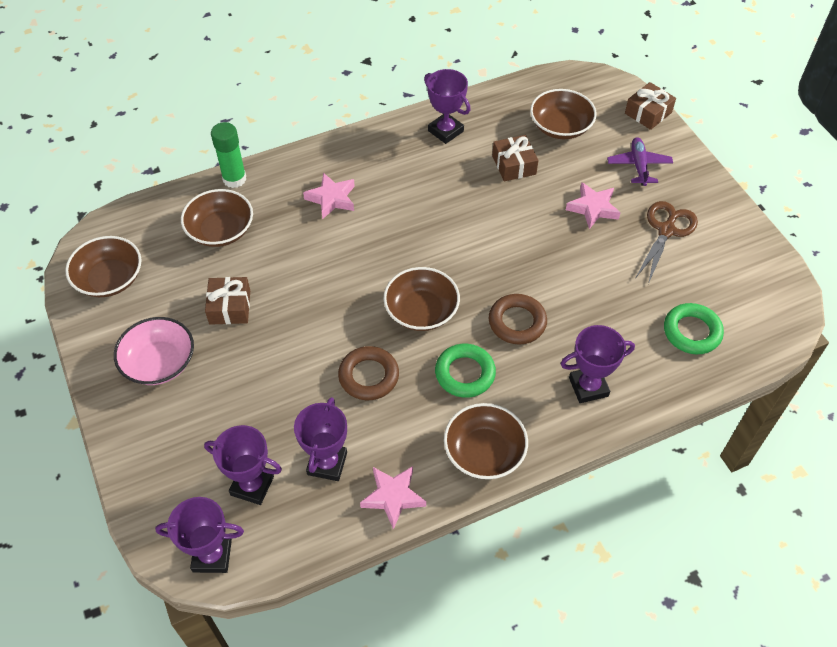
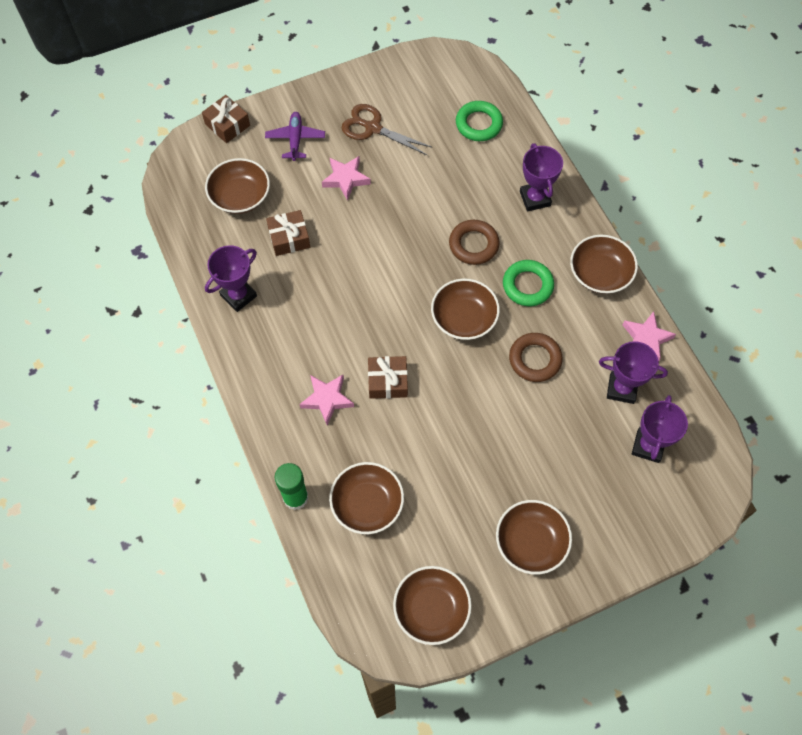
camera: 90 degrees left, 10 degrees up
(159, 362) = (531, 542): pink bowl -> brown bowl
(212, 556) = (713, 471): purple trophy -> none
(230, 307) = (464, 484): brown gift -> brown gift (387, 381)
(638, 166) = (295, 139): purple plane -> purple plane turned 90 degrees clockwise

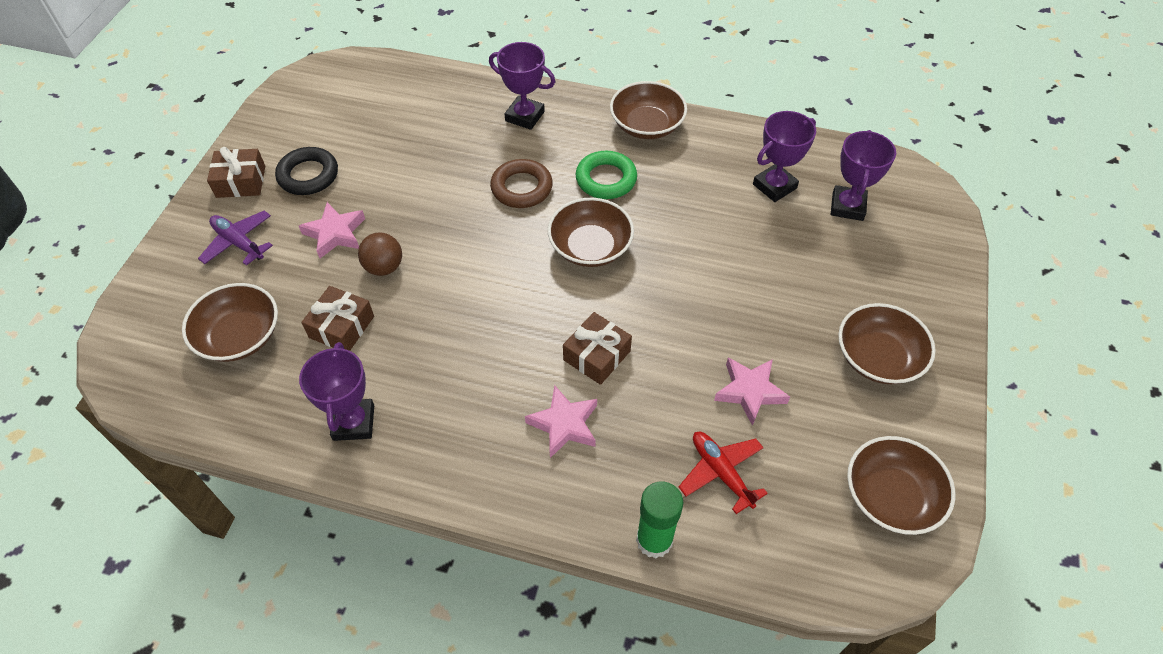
camera: 50 degrees left, 10 degrees down
(227, 125) = (143, 288): brown gift -> brown gift (241, 181)
(346, 223) = (384, 267): none -> brown ball
(367, 504) = (721, 472): brown bowl -> red plane
(373, 128) = (308, 175): brown scissors -> black ring
(478, 124) = (404, 101): green ring -> none
(535, 359) = (687, 225): brown ring -> none
(646, 339) = (741, 139): pink star -> pink star (750, 392)
(648, 446) = (847, 206): purple trophy -> purple trophy turned 45 degrees clockwise

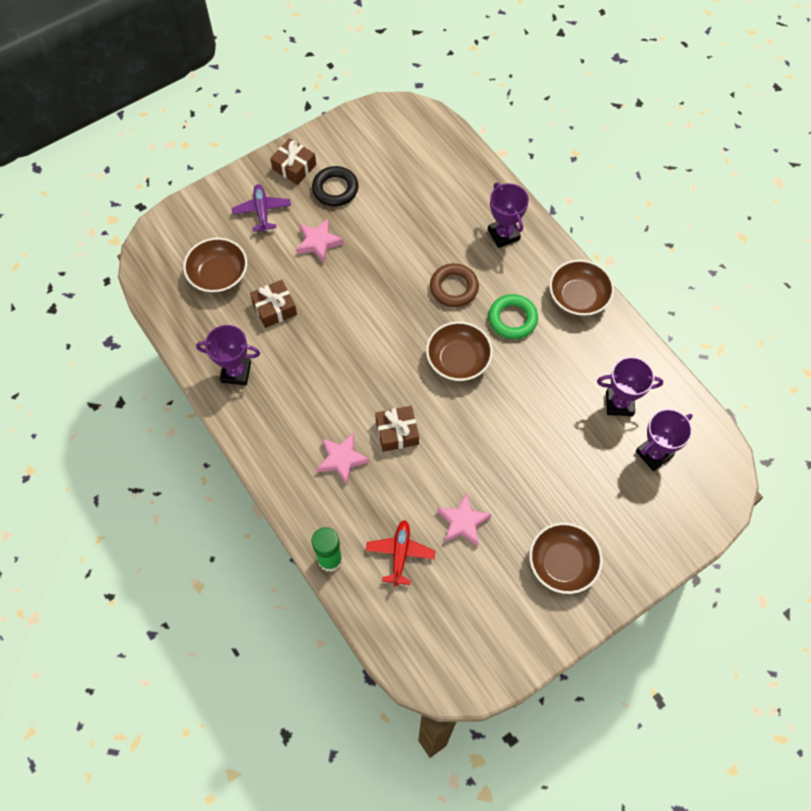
camera: 40 degrees right, 10 degrees up
(354, 422) = (236, 372): purple trophy -> purple trophy turned 60 degrees clockwise
(384, 267) = (327, 286): brown ball -> none
(891, 496) = (481, 643): brown bowl -> none

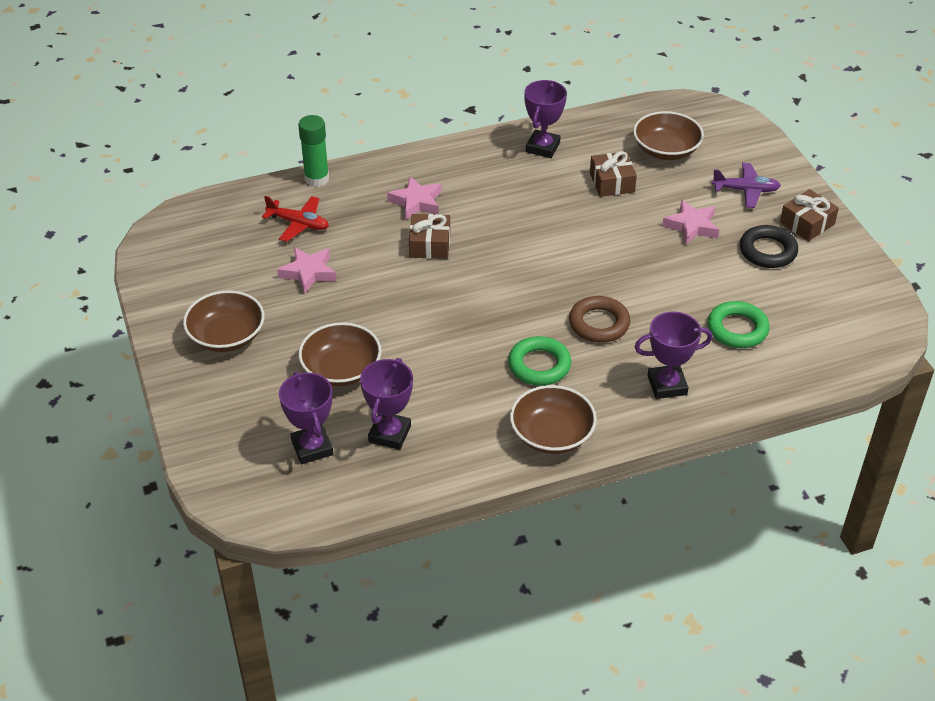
camera: 105 degrees right, 20 degrees down
(430, 199) = (737, 329): none -> green ring
(458, 360) = (500, 307): brown bowl -> brown bowl (341, 369)

